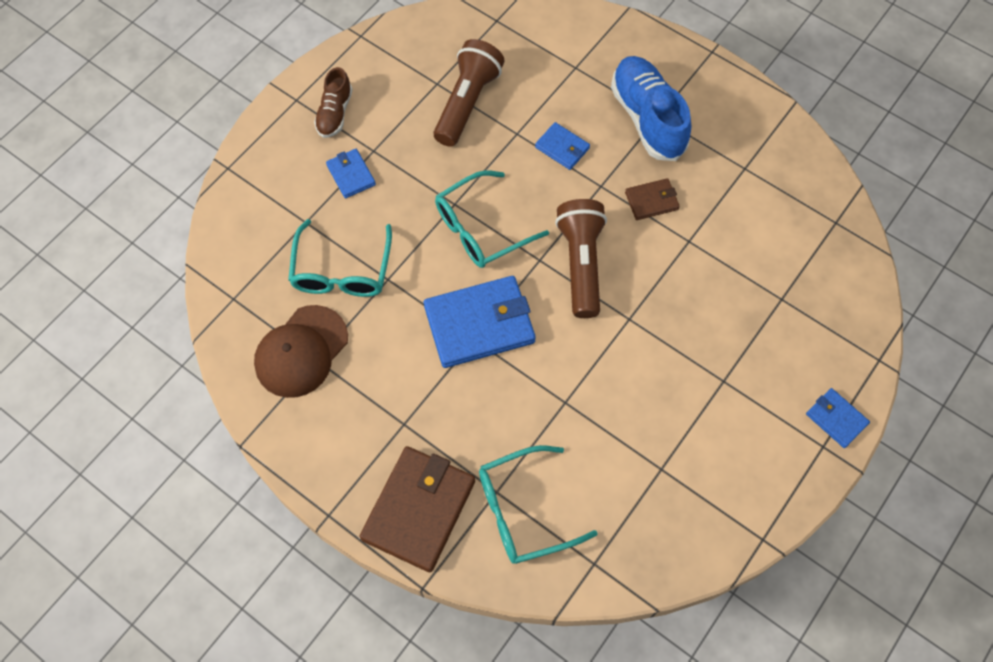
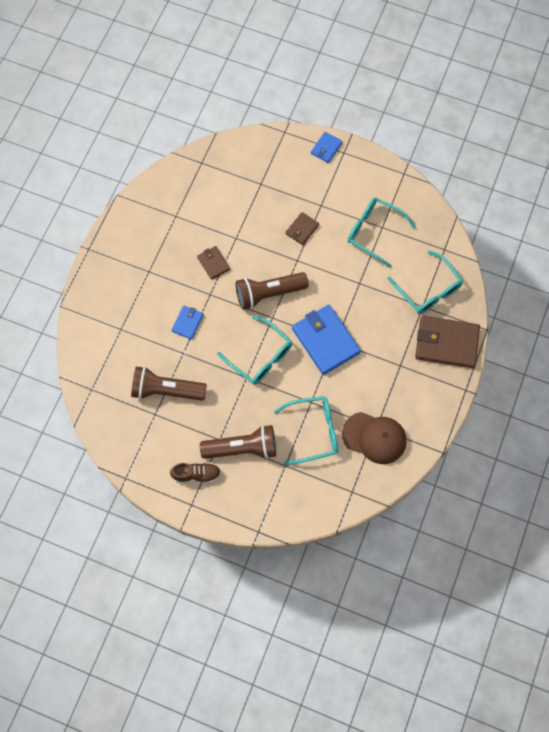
camera: 105 degrees left, 5 degrees up
(351, 175) = (242, 448): blue wallet -> brown flashlight
(647, 118) = (152, 277): blue shoe -> none
(654, 452) = (374, 232): none -> turquoise glasses
(684, 339) = (302, 229): none -> brown wallet

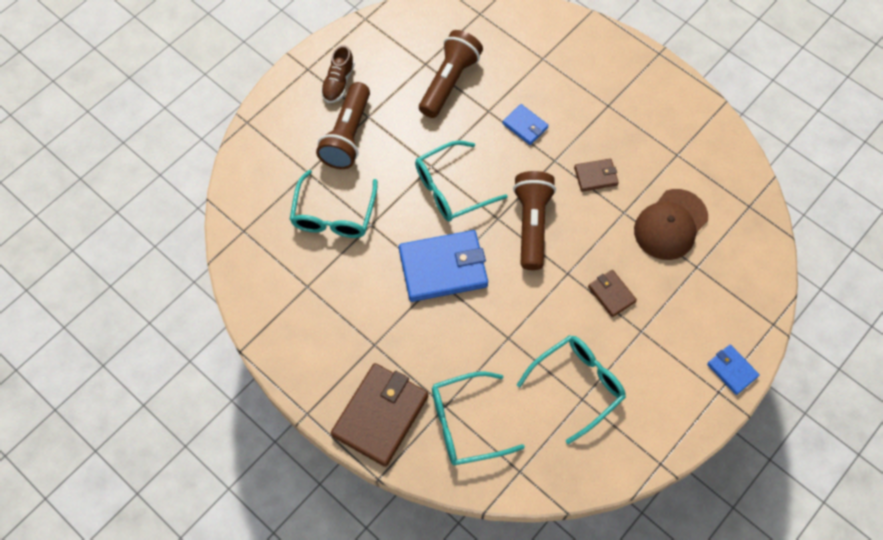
camera: 110 degrees right, 5 degrees down
(374, 438) = (295, 278): brown cap -> brown cap (670, 224)

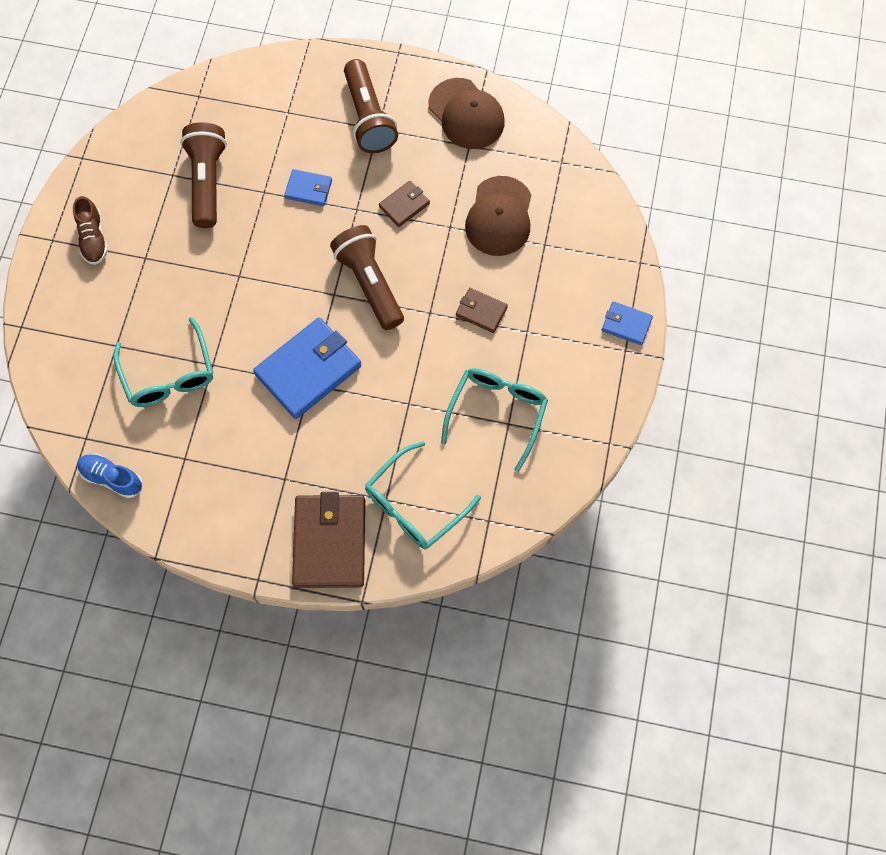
camera: 30 degrees left, 5 degrees up
(244, 272) = (112, 478): none -> blue shoe
(347, 135) = (136, 288): brown flashlight -> brown flashlight (368, 117)
(451, 189) = (271, 288): turquoise glasses -> none
(689, 128) = (466, 114): none -> brown cap

